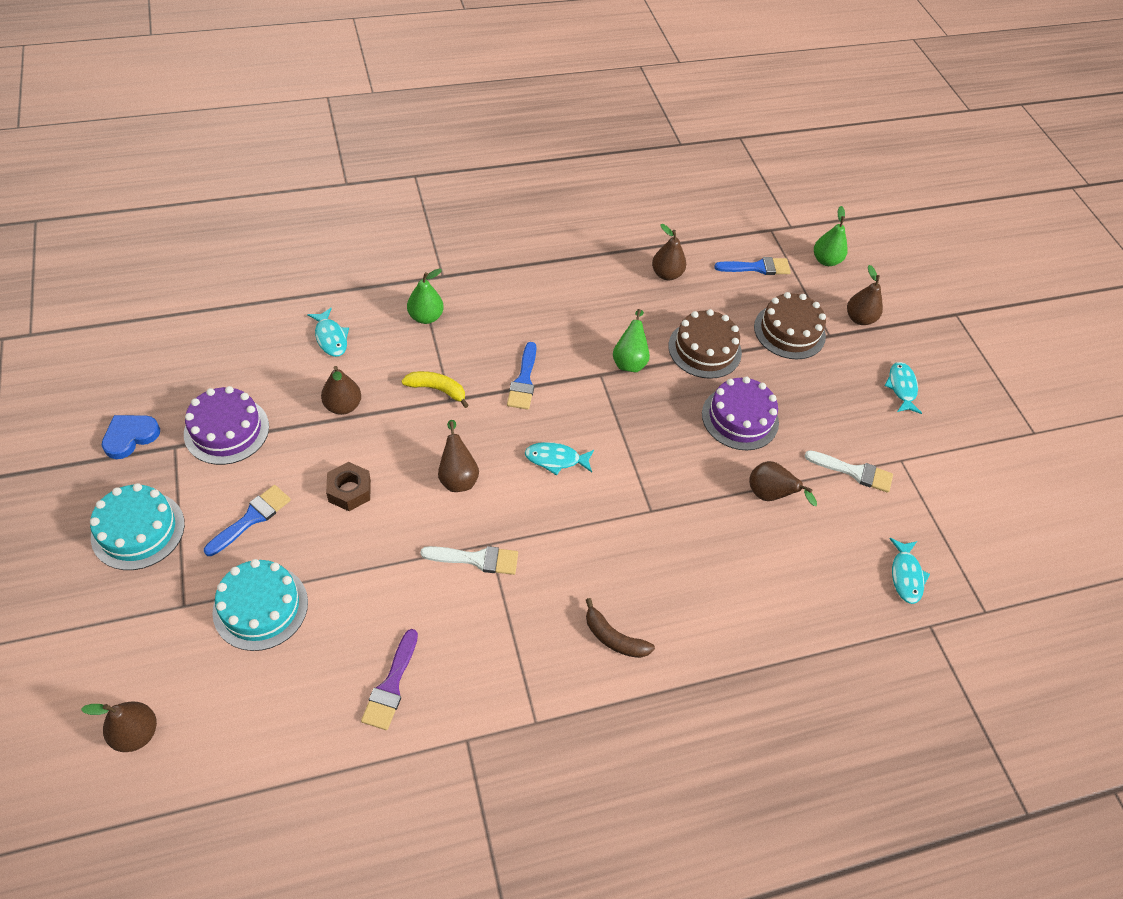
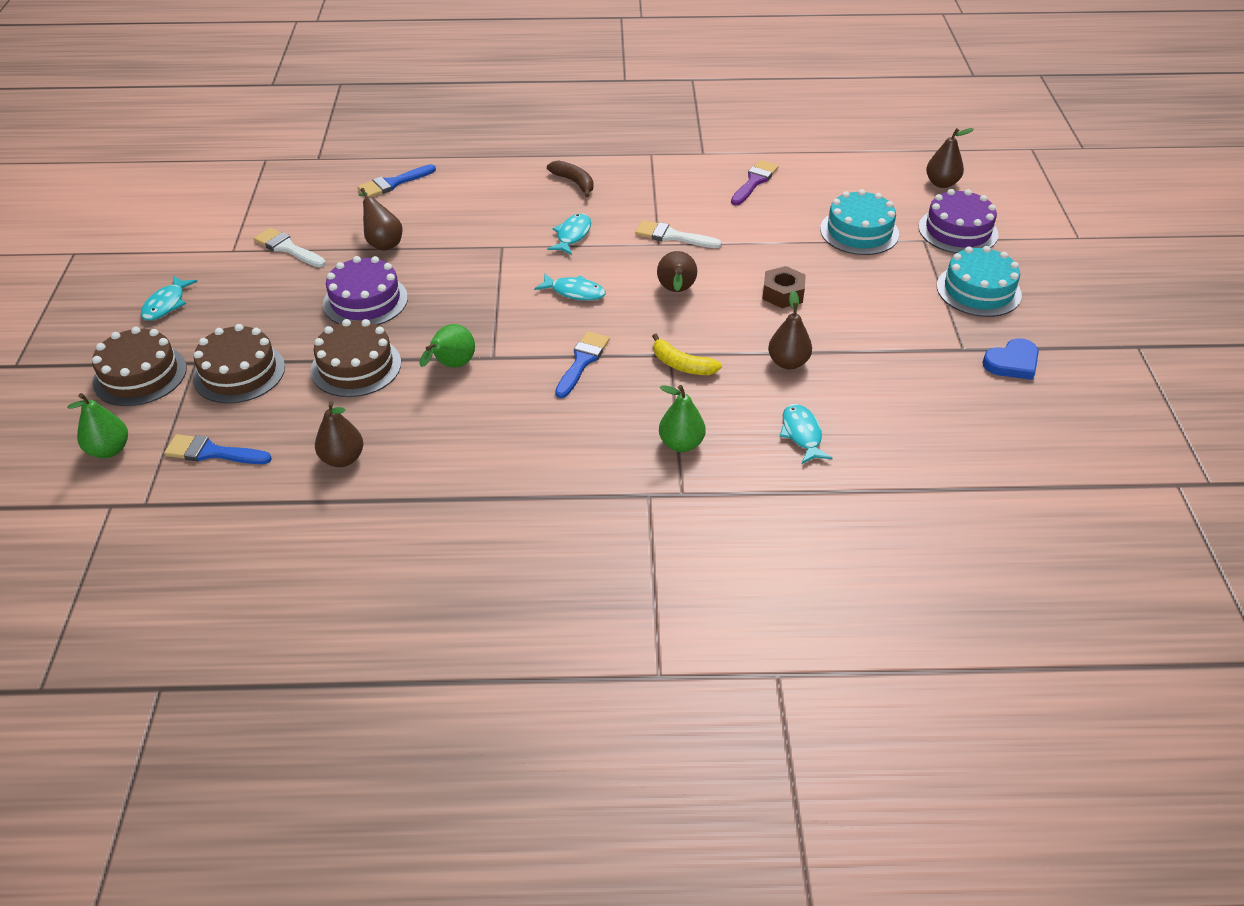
camera: 160 degrees left, 10 degrees down
(226, 430) = (912, 356): purple cake -> purple cake (958, 231)
(251, 518) = (875, 286): blue brush -> blue brush (393, 183)
(859, 319) = (140, 375): brown pear -> brown cake
(905, 575) = (309, 184): turquoise fish -> turquoise fish (572, 235)

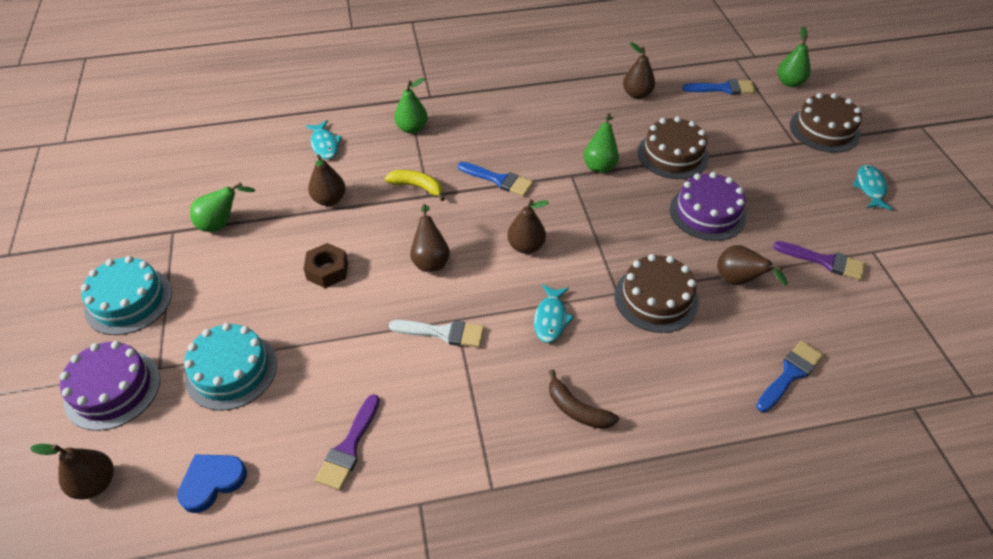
camera: 170 degrees right, 5 degrees up
(239, 372) = (755, 140): brown cake -> brown cake (656, 298)
(287, 248) = (824, 261): white brush -> purple brush
(574, 292) = (526, 246): turquoise fish -> brown pear
(582, 361) = (499, 180): blue brush -> blue brush turned 75 degrees counterclockwise
(910, 350) = (221, 224): none -> green pear
(1012, 363) = (135, 223): blue heart -> blue heart (212, 482)

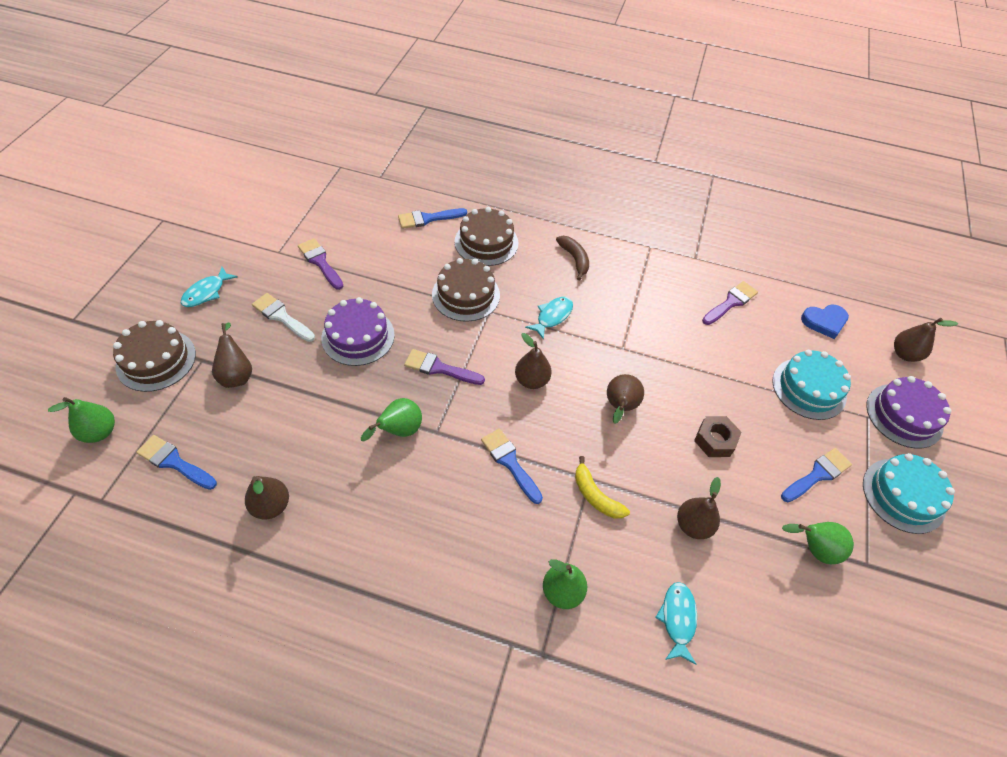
camera: 155 degrees left, 5 degrees up
(219, 283) = (817, 474): none -> blue brush
(443, 333) = (637, 343): white brush -> white brush (281, 316)
(613, 219) = (439, 368): none -> purple brush
(672, 155) = (322, 406): brown cake -> brown cake (486, 242)
(738, 281) = (396, 278): brown pear -> brown pear (237, 374)

